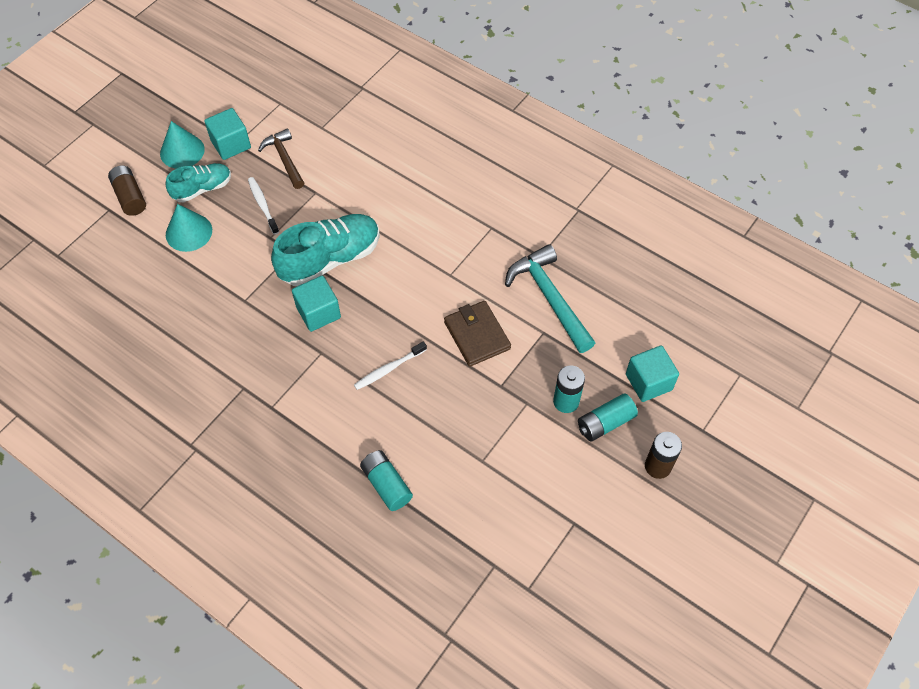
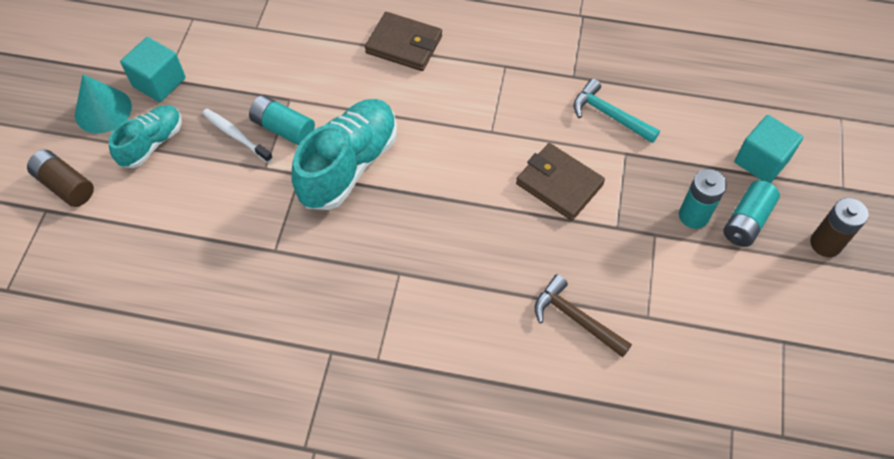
camera: 25 degrees left, 0 degrees up
(189, 232) = (162, 199): turquoise cone -> none
(284, 159) = (232, 76): brown hammer -> brown hammer (575, 318)
(318, 312) = (370, 229): turquoise cube -> none
(386, 485) = (561, 391): turquoise battery -> turquoise battery (283, 128)
(388, 369) = (486, 260): white toothbrush -> none
(423, 181) = (404, 44): none -> brown wallet
(549, 297) = (609, 115): turquoise hammer -> turquoise hammer, size x0.64

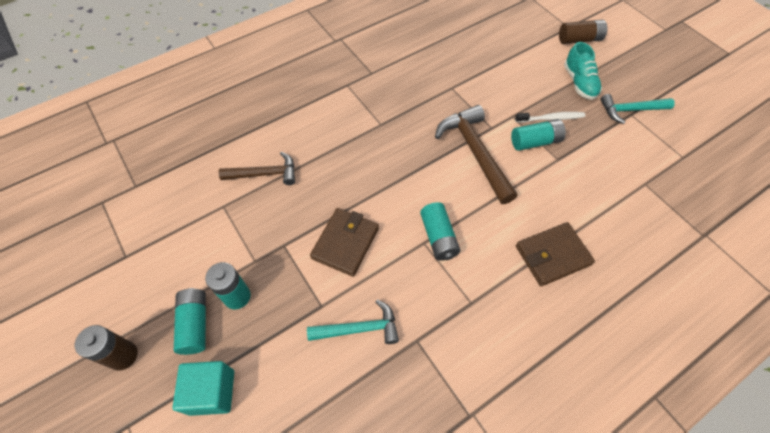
camera: 135 degrees right, 0 degrees up
(103, 110) = (626, 77): turquoise cone -> none
(159, 82) = (630, 110): turquoise cube -> turquoise hammer
(349, 165) = (475, 152): turquoise shoe -> brown hammer
(474, 125) = (438, 237): none -> turquoise battery
(559, 184) = (345, 243): brown wallet -> brown wallet turned 60 degrees counterclockwise

